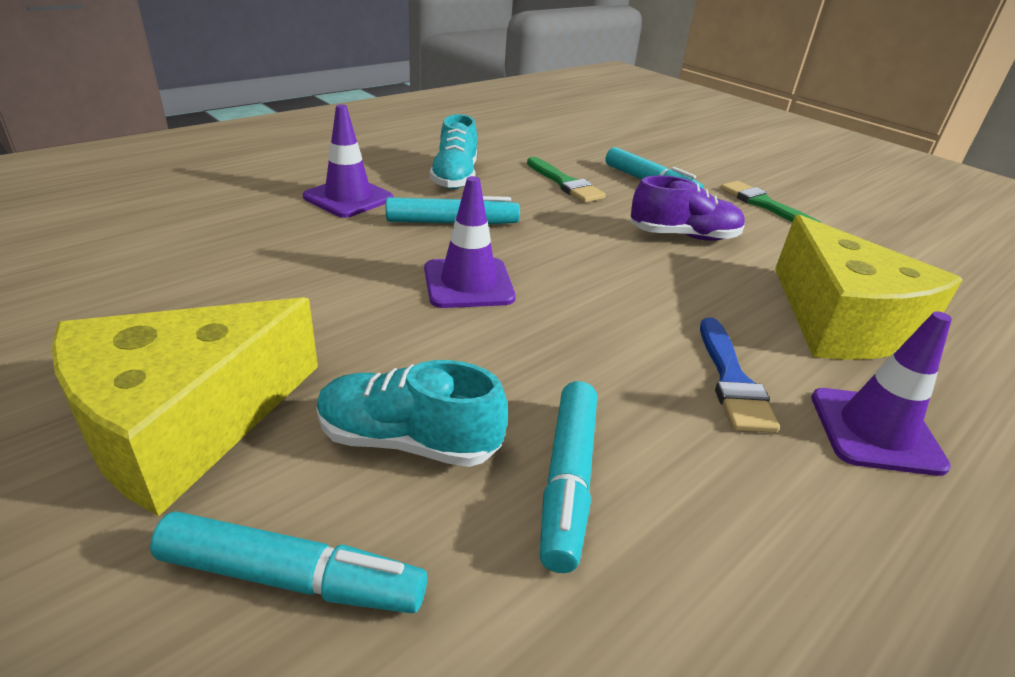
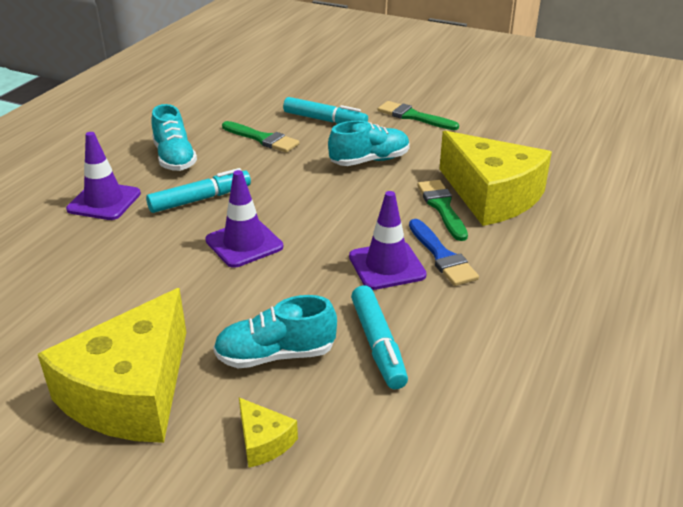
camera: 20 degrees left, 0 degrees up
(292, 578) = (263, 441): turquoise marker -> yellow cheese
(683, 236) = (369, 160): purple shoe -> turquoise shoe
(759, 315) = (442, 207): none -> green brush
(875, 431) = (529, 261): purple traffic cone -> purple traffic cone (387, 266)

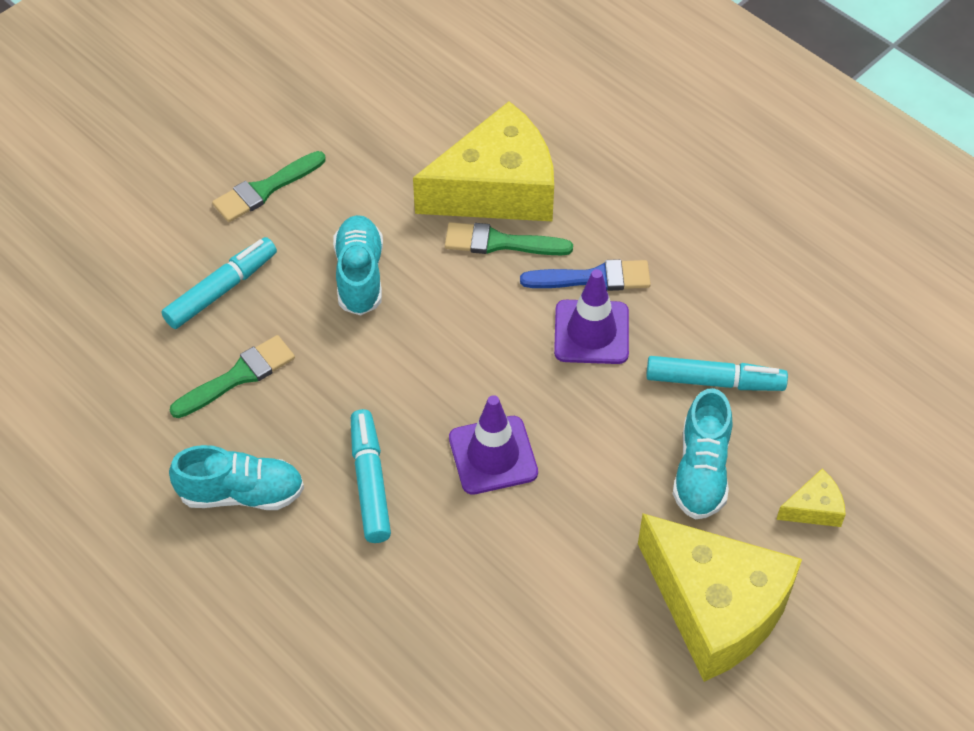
camera: 70 degrees left, 20 degrees up
(104, 201) = (324, 595): purple traffic cone -> none

